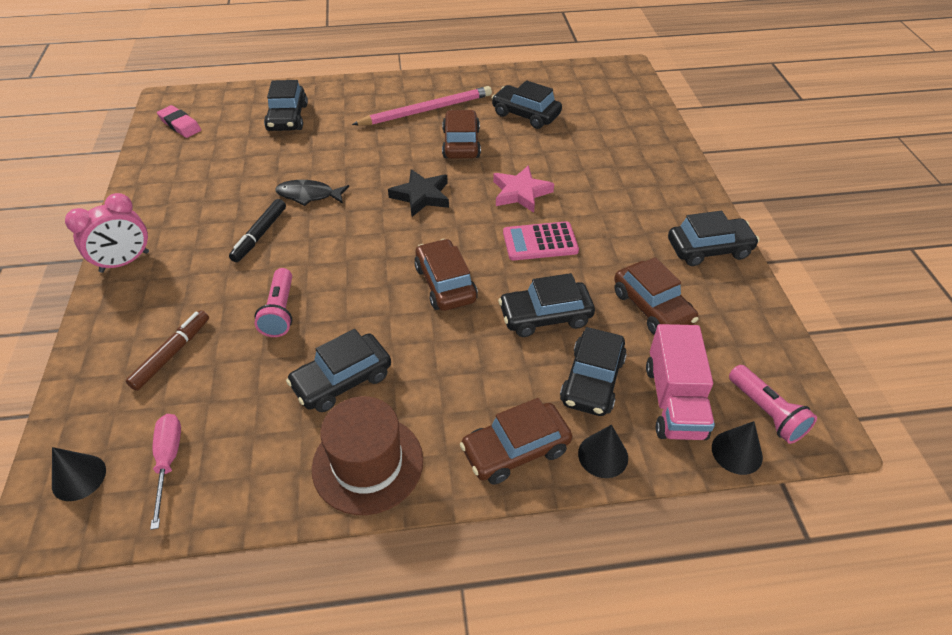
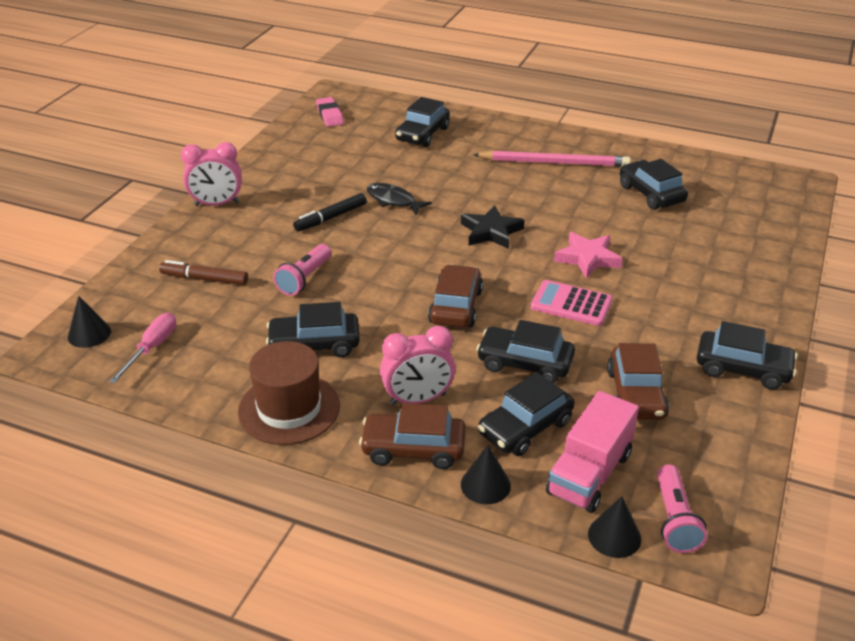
camera: 30 degrees right, 10 degrees down
(172, 354) = (204, 279): brown marker -> brown marker turned 135 degrees counterclockwise
(461, 143) = (564, 200): brown car -> none
(481, 395) = (418, 399): none -> pink clock

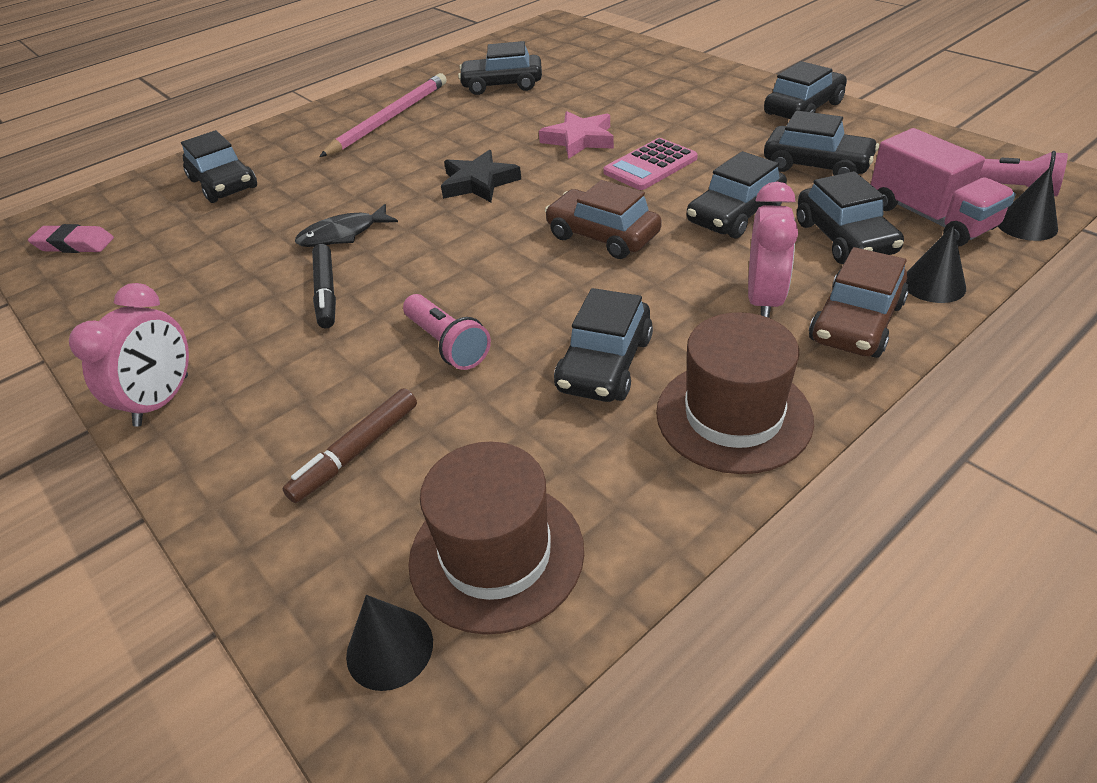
camera: 60 degrees left, 5 degrees up
(152, 348) = (496, 554): pink screwdriver -> brown hat
(635, 394) = (816, 165): brown car -> black car

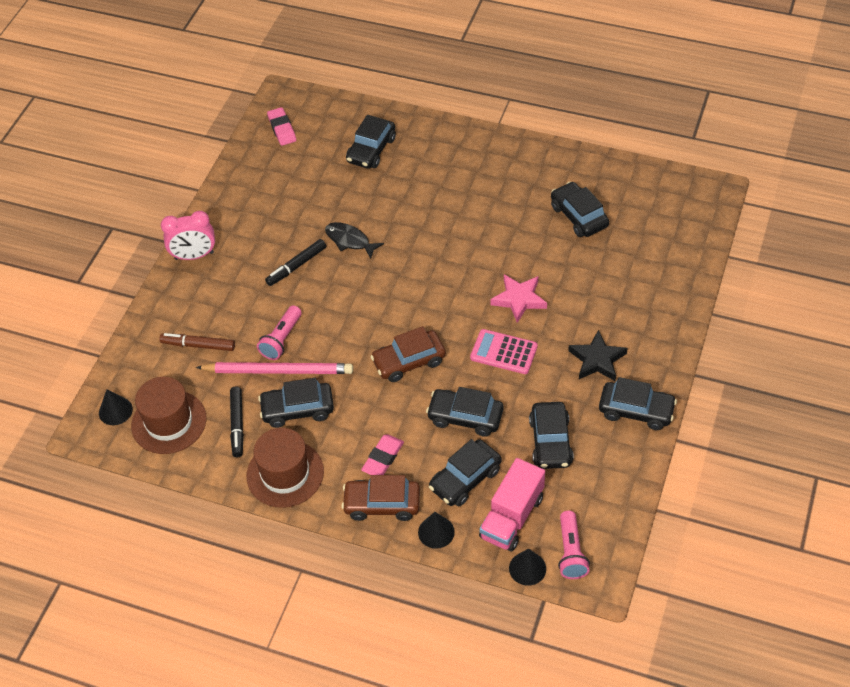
camera: 60 degrees right, 10 degrees up
(389, 119) = (493, 181): pink pencil -> pink pencil (278, 370)
(479, 182) = (437, 273): black star -> black star (597, 360)
(581, 449) = (237, 425): none -> black marker
(602, 236) = (409, 361): brown car -> brown car turned 120 degrees counterclockwise
(764, 300) = (383, 458): pink clock -> pink eraser

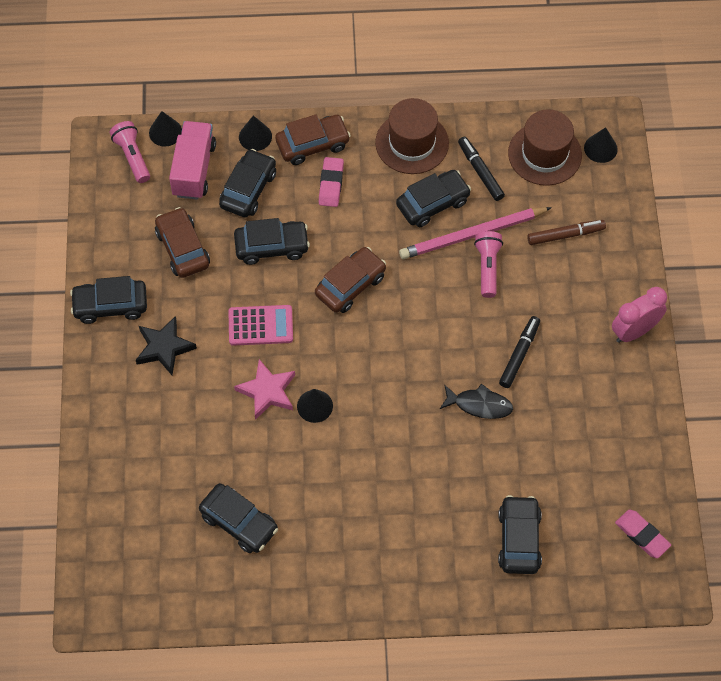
camera: 155 degrees right, 10 degrees up
(483, 277) = (315, 406): none -> black cone
(550, 442) = (182, 248): black car -> brown car

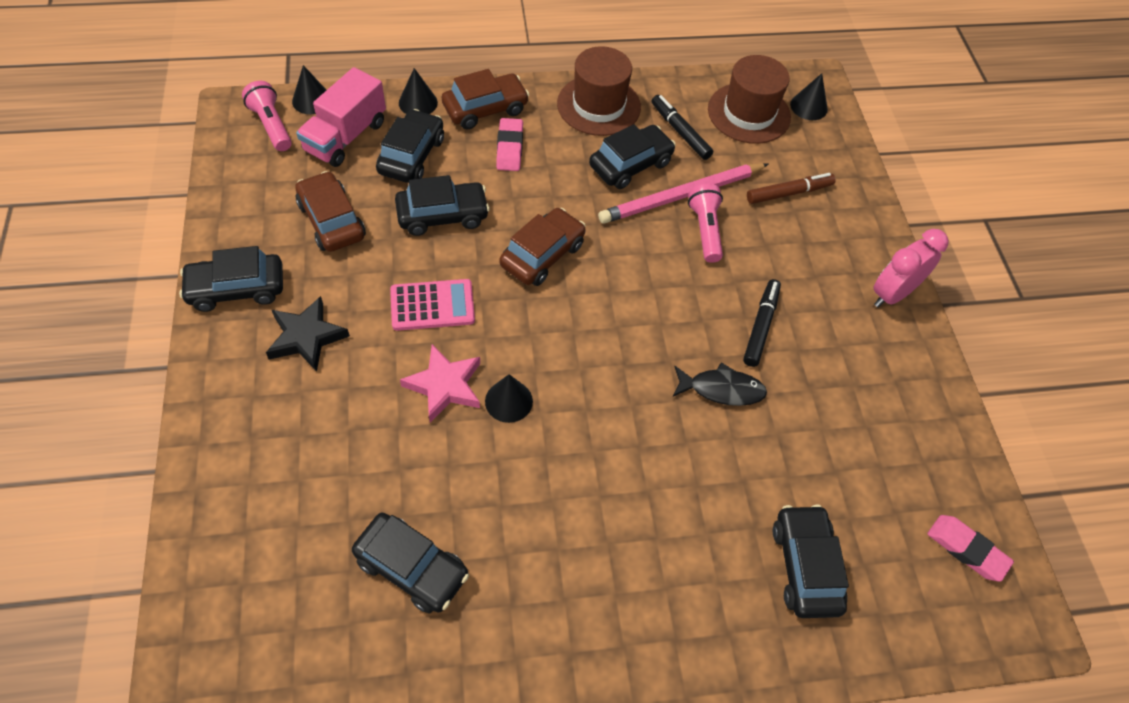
camera: 10 degrees left, 5 degrees down
(194, 169) = (346, 137): pink truck -> pink truck turned 150 degrees counterclockwise

